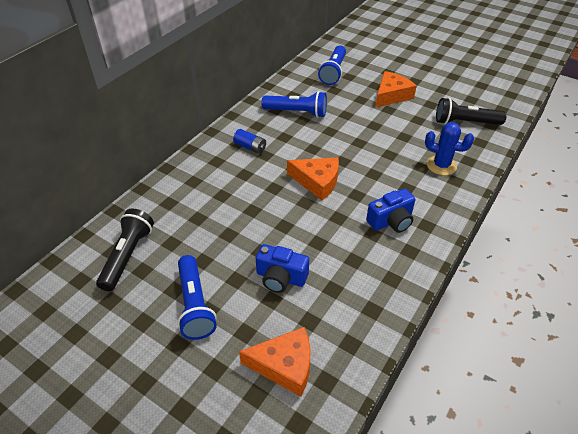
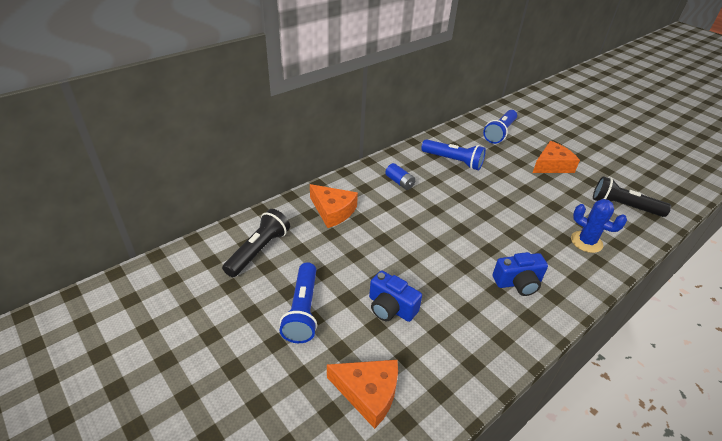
camera: 15 degrees right, 5 degrees down
(317, 182) = (454, 228): orange cheese -> orange cheese (333, 211)

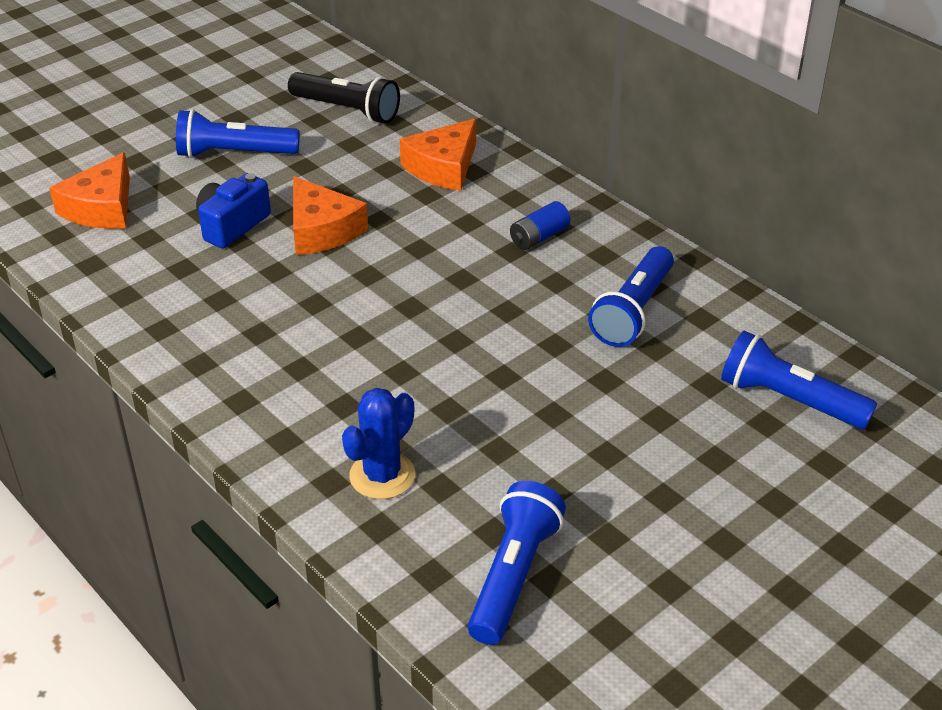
camera: 90 degrees right, 0 degrees up
(518, 283) = (274, 360): blue camera -> none
(552, 165) = (663, 475): orange cheese -> orange cheese (321, 230)
(623, 206) = (513, 576): black flashlight -> blue flashlight

